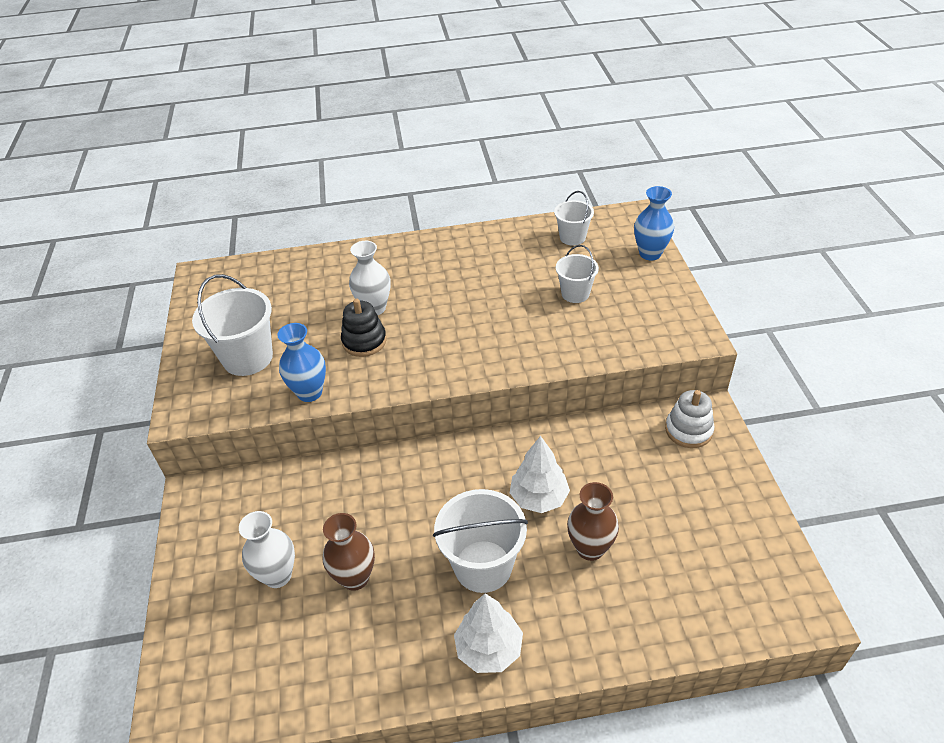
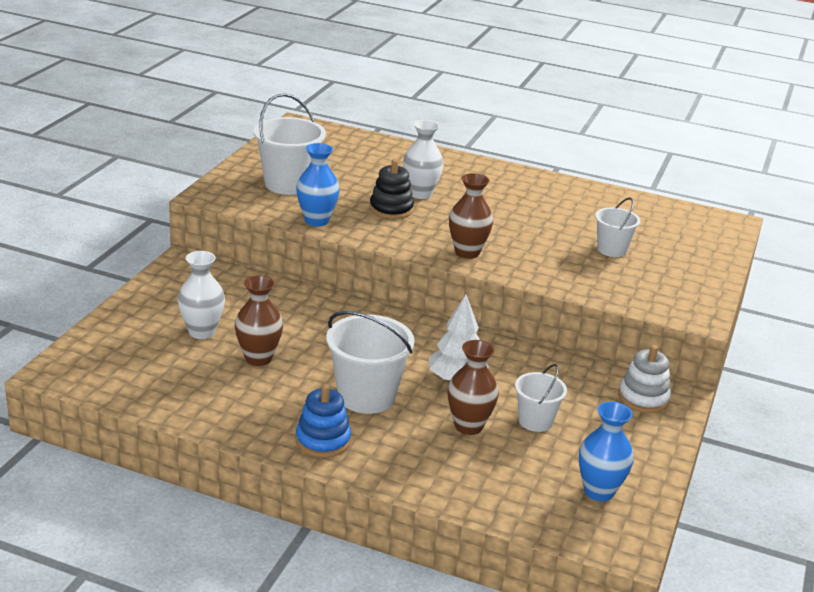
camera: 25 degrees right, 15 degrees down
(468, 361) = (467, 252): none -> brown vase
(489, 649) = (323, 440): white tree -> blue stacking toy
(572, 237) = (652, 215): white bucket -> white bucket (535, 421)
(650, 254) = (717, 251): blue vase -> blue vase (599, 491)

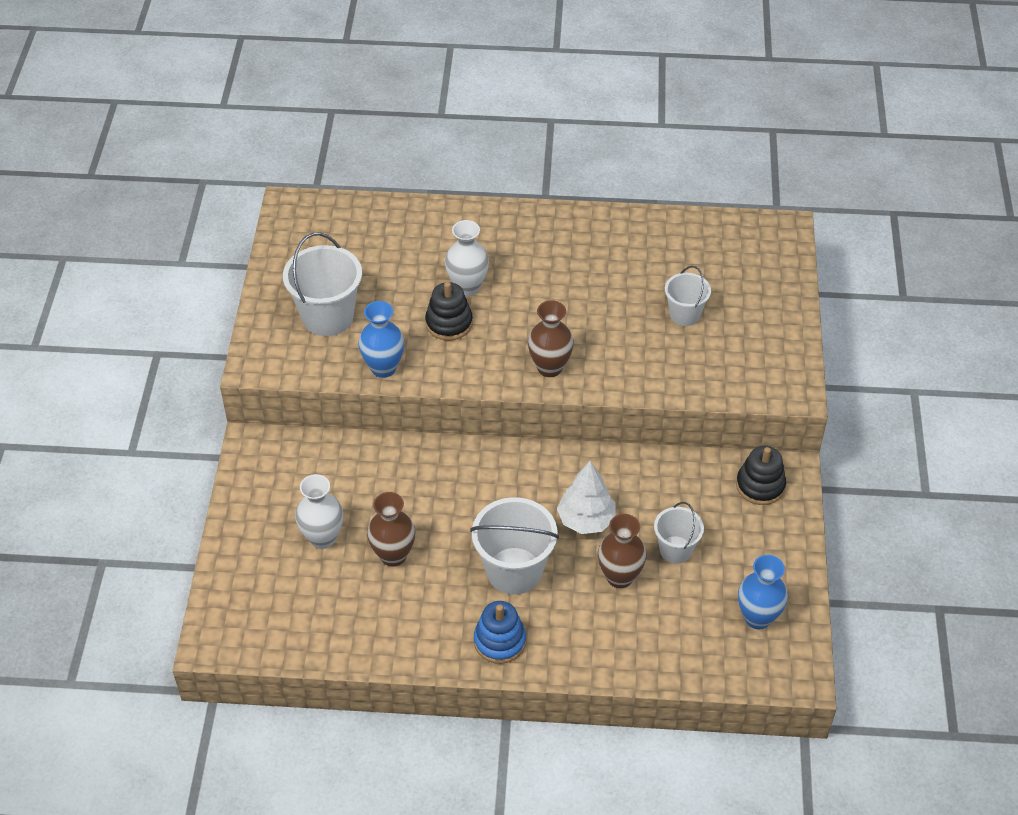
camera: 15 degrees left, 20 degrees up
(643, 398) = (760, 485): white stacking toy -> black stacking toy

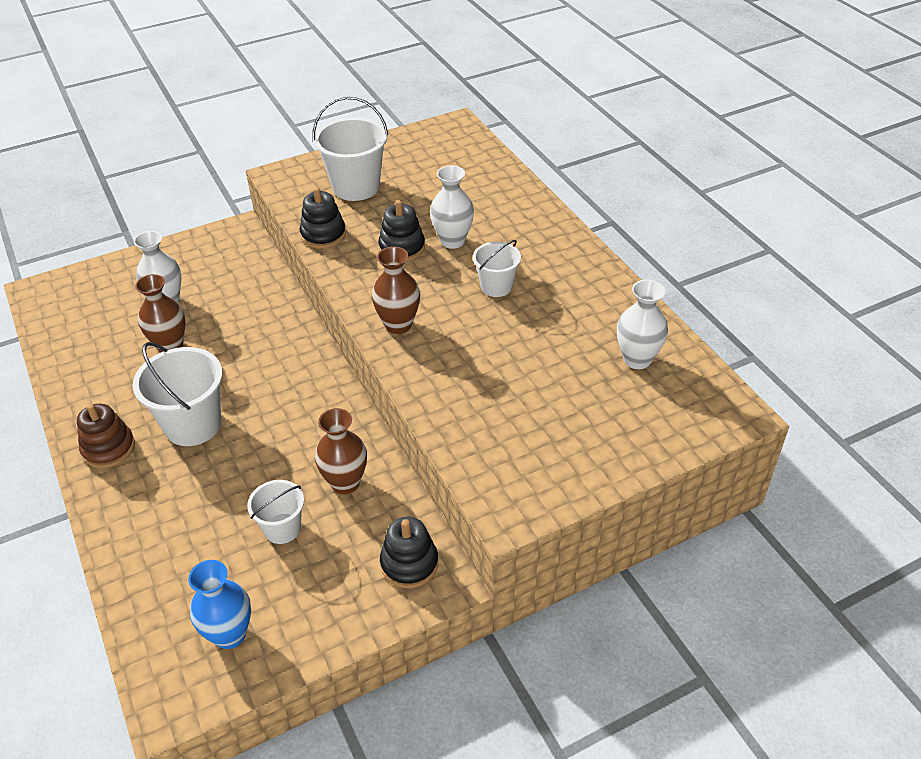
camera: 60 degrees right, 5 degrees down
(383, 368) = (323, 235): blue vase -> black stacking toy
(499, 641) = (108, 448): blue stacking toy -> brown stacking toy
(586, 520) = (280, 448): white tree -> none
(619, 577) = (224, 500): brown vase -> brown vase (345, 483)
(684, 314) = (543, 386): white bucket -> white bucket (496, 286)
(695, 250) = (637, 359): none -> white vase

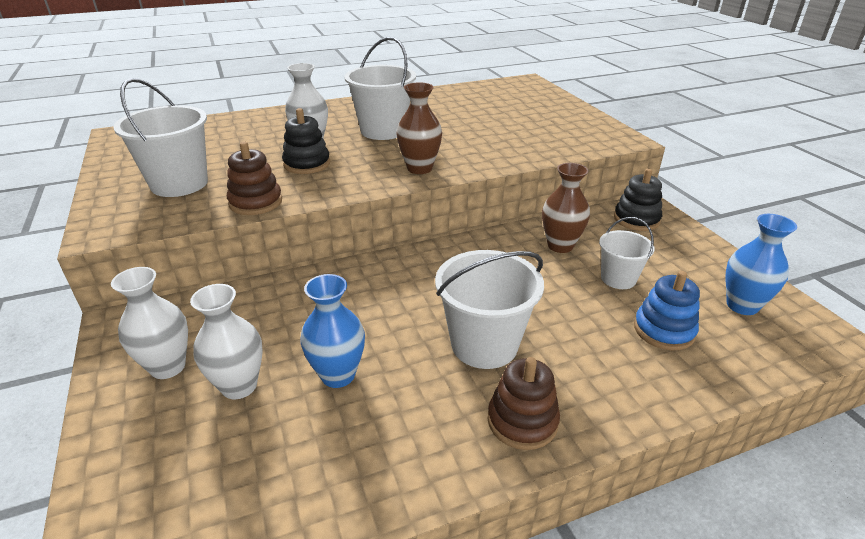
camera: 85 degrees left, 10 degrees down
(170, 346) = (338, 375): brown vase -> blue vase
(197, 554) = (664, 330): none -> blue stacking toy
(323, 235) = (256, 202): black stacking toy -> brown stacking toy
(496, 286) = (383, 131): white bucket -> white bucket, size x1.69
(637, 359) = (477, 97): white vase -> white vase (168, 367)

